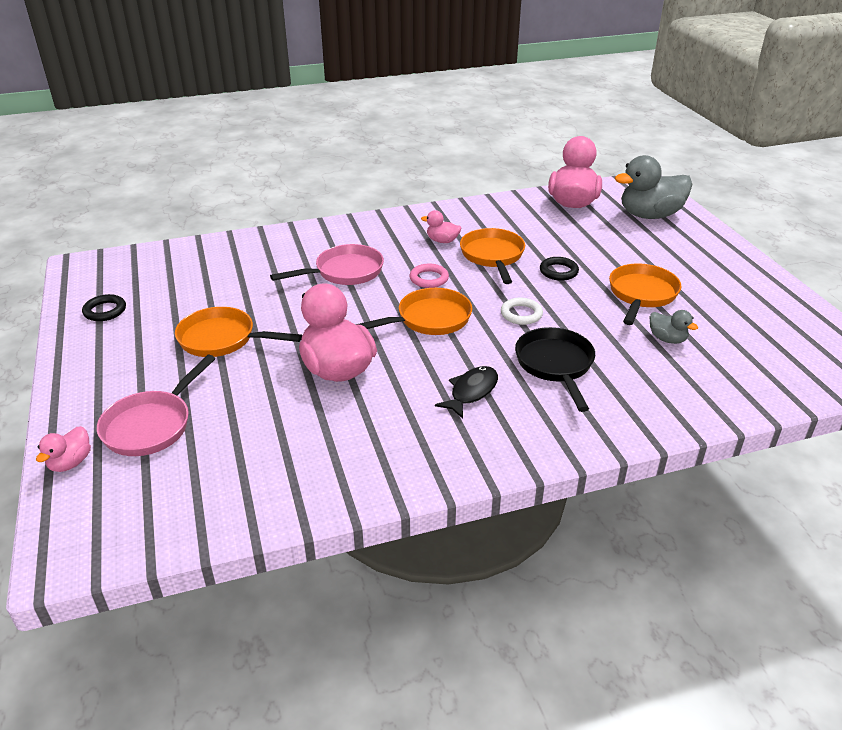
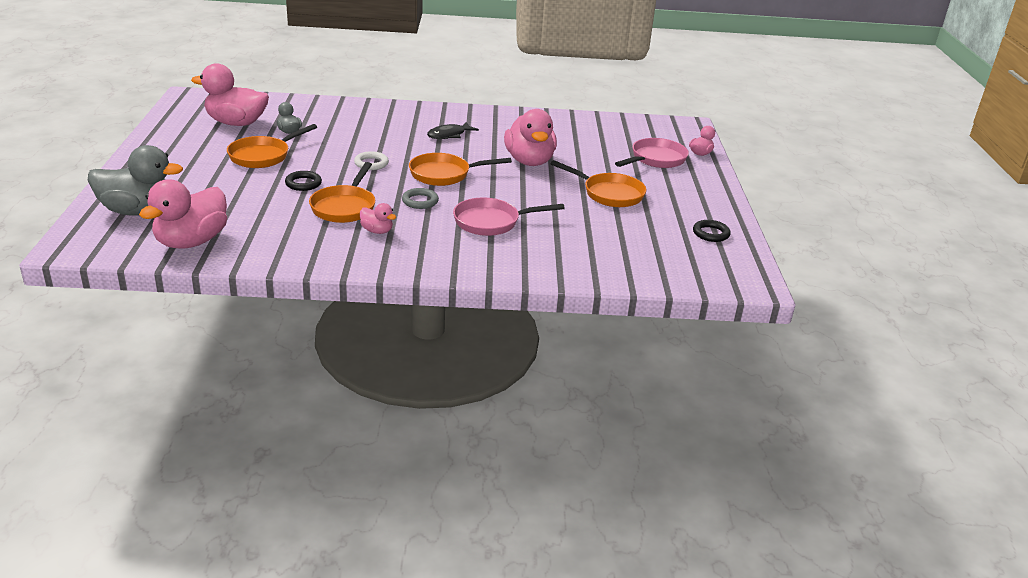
camera: 165 degrees left, 5 degrees down
(429, 279) = (420, 201): pink ring -> grey ring
(555, 365) = (382, 135): black pan -> none
(742, 336) = (236, 123): none -> pink duck

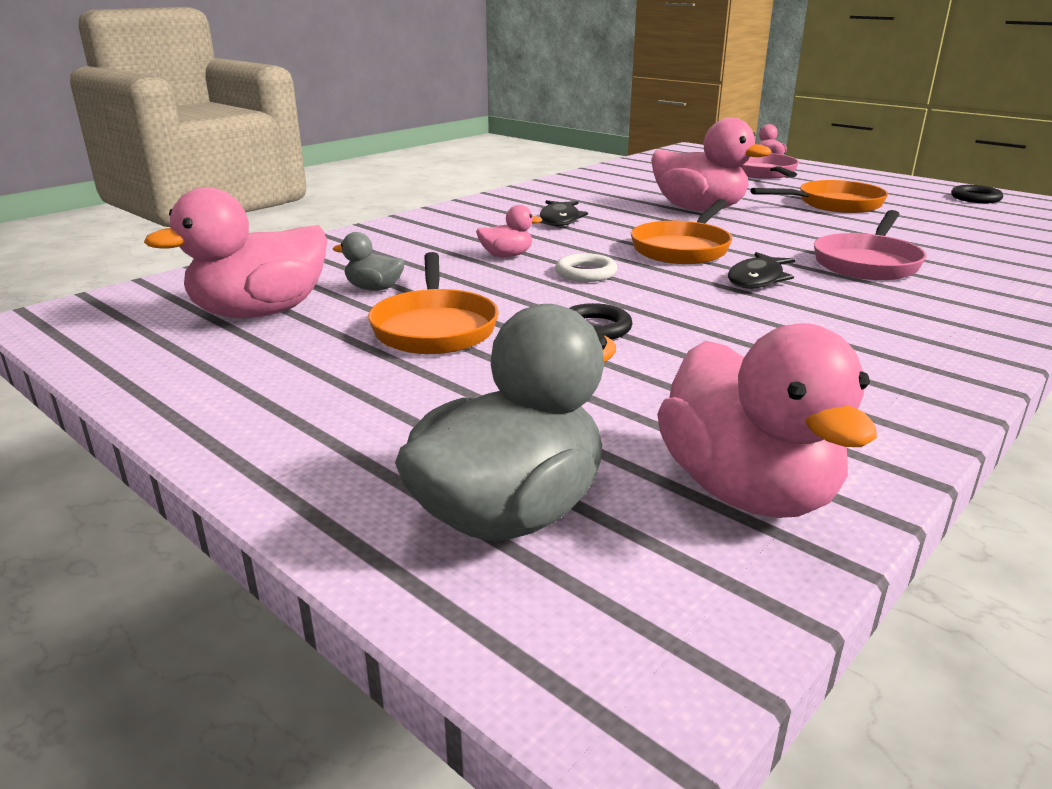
camera: 45 degrees left, 5 degrees down
(345, 207) = (725, 324): orange pan -> none
(377, 231) = (840, 326): pink duck -> pink duck (506, 256)
(420, 201) = (757, 279): grey ring -> black fish

